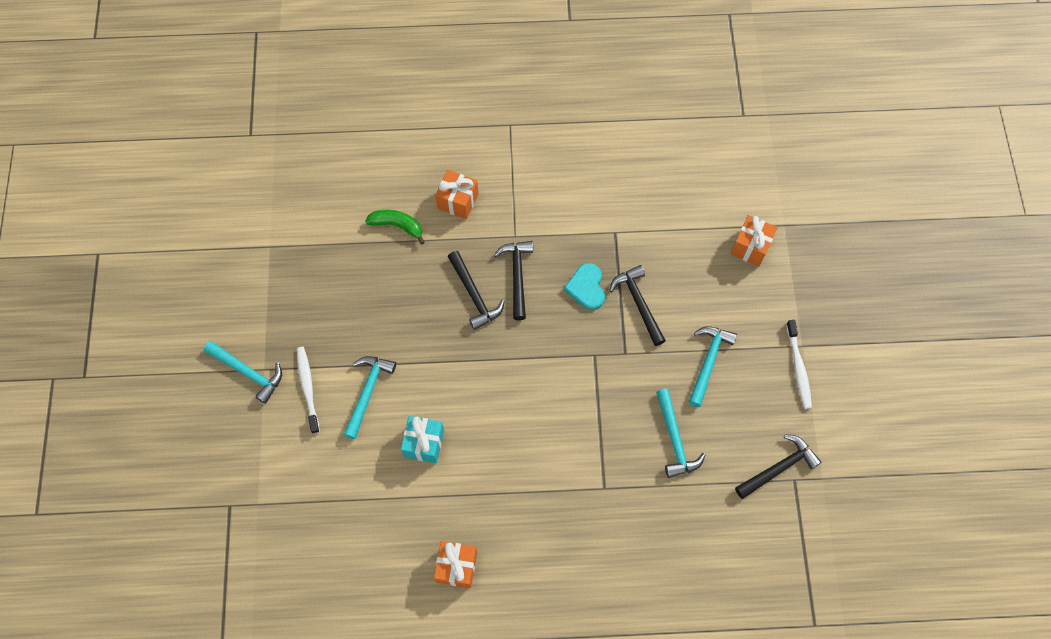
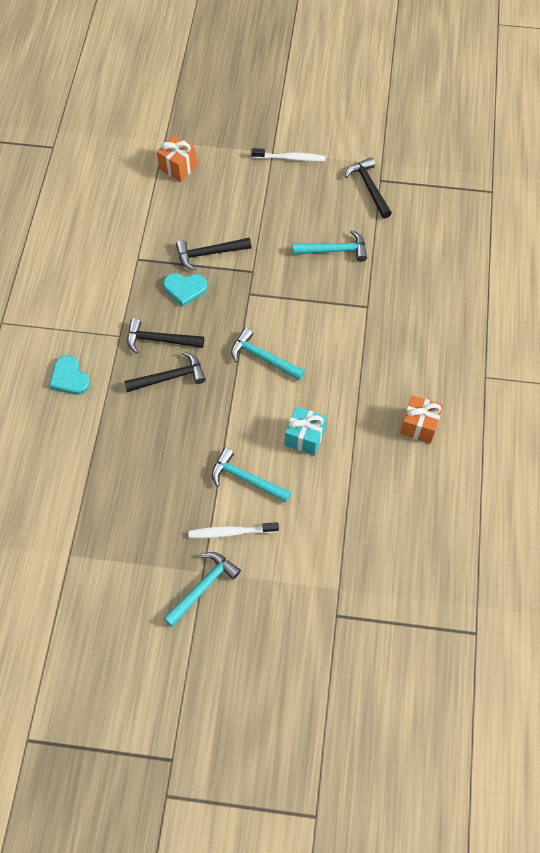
camera: 80 degrees left, 5 degrees down
(397, 226) = (80, 433): green banana -> none
(458, 201) = (69, 377): orange gift -> turquoise heart
(708, 361) = (272, 215): turquoise hammer -> turquoise hammer (263, 358)

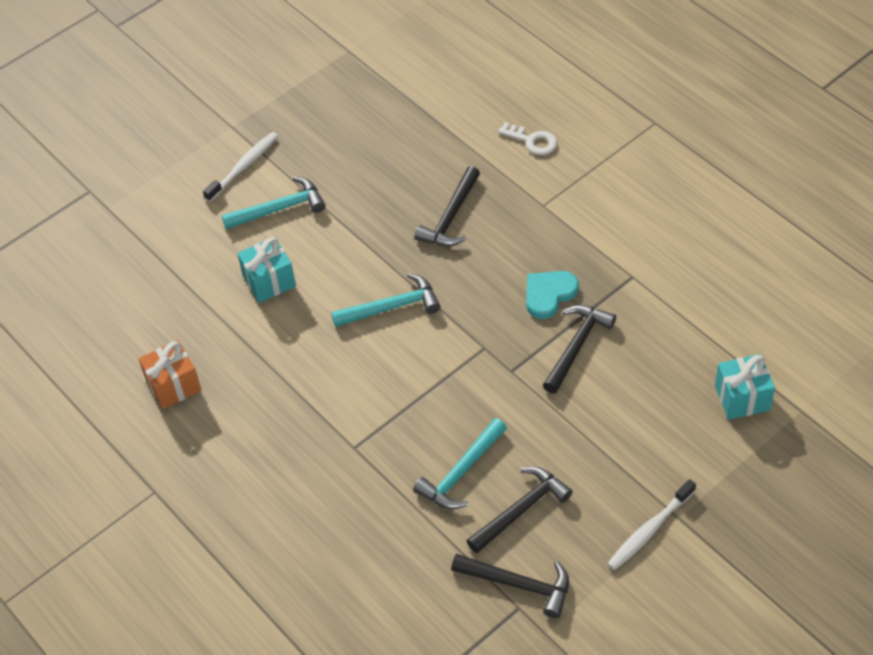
camera: 135 degrees right, 10 degrees down
(69, 377) = (532, 141): turquoise heart -> white key
(160, 340) = (504, 234): black hammer -> black hammer (521, 509)
(178, 167) = (742, 398): orange gift -> turquoise gift
(203, 587) = (220, 119): turquoise hammer -> none

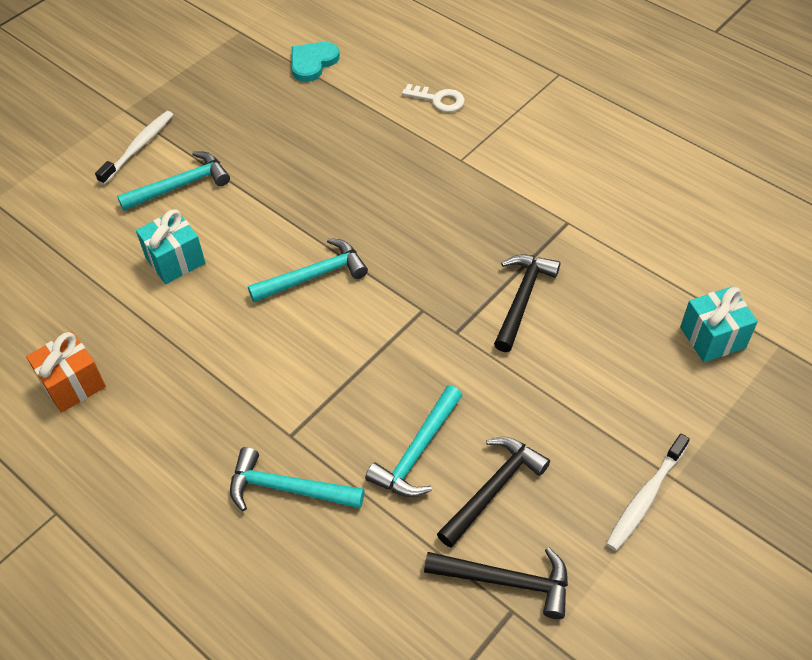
camera: 10 degrees left, 0 degrees up
(347, 492) = (287, 489): none -> turquoise hammer
(451, 217) = (365, 179): black hammer -> none
(549, 294) = (482, 247): turquoise heart -> turquoise heart (312, 62)

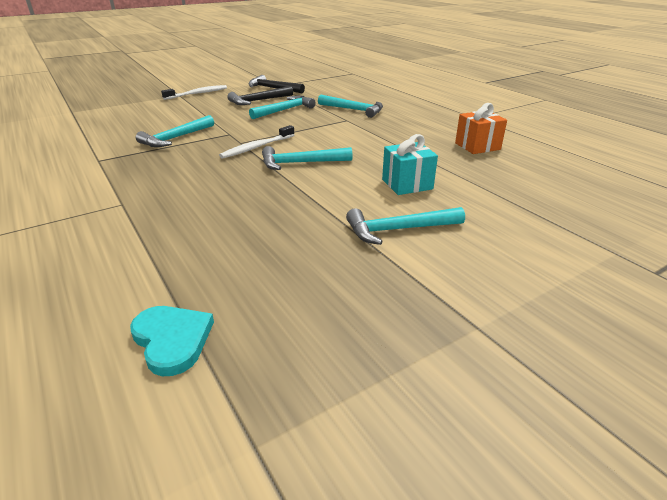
camera: 165 degrees left, 20 degrees down
(138, 147) = (449, 273): white toothbrush -> white toothbrush (257, 147)
(312, 62) = (172, 340): turquoise heart -> turquoise heart turned 90 degrees counterclockwise
(438, 100) = (73, 255): white key -> none
(522, 299) = (176, 138): black hammer -> turquoise hammer
(712, 337) = (98, 117): turquoise gift -> none

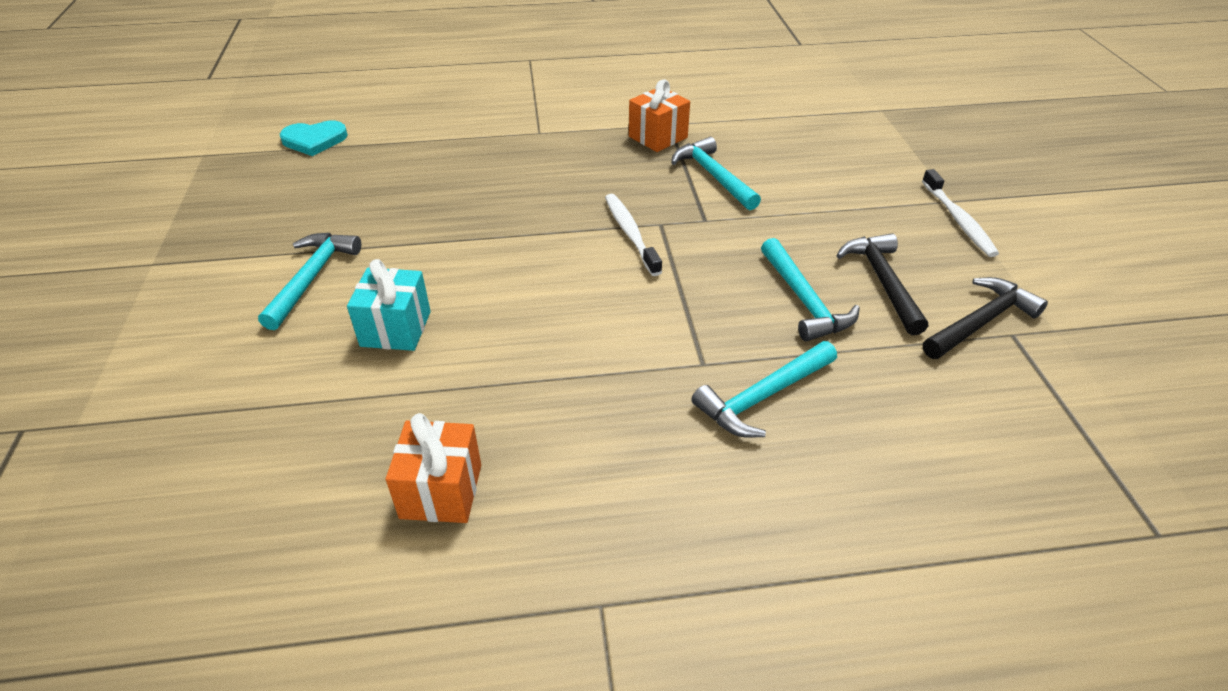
camera: 115 degrees right, 10 degrees up
(122, 160) = (658, 137): none -> orange gift
(300, 163) = (543, 257): turquoise hammer -> none

